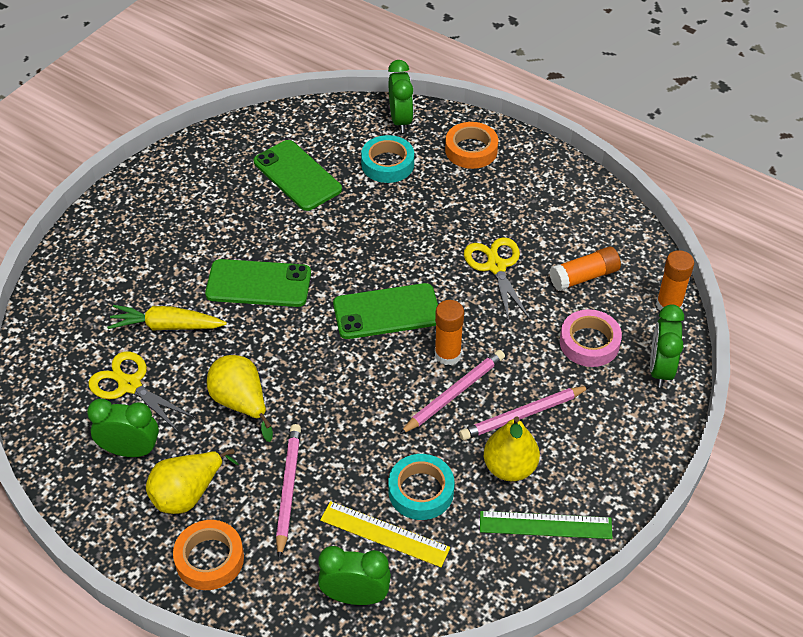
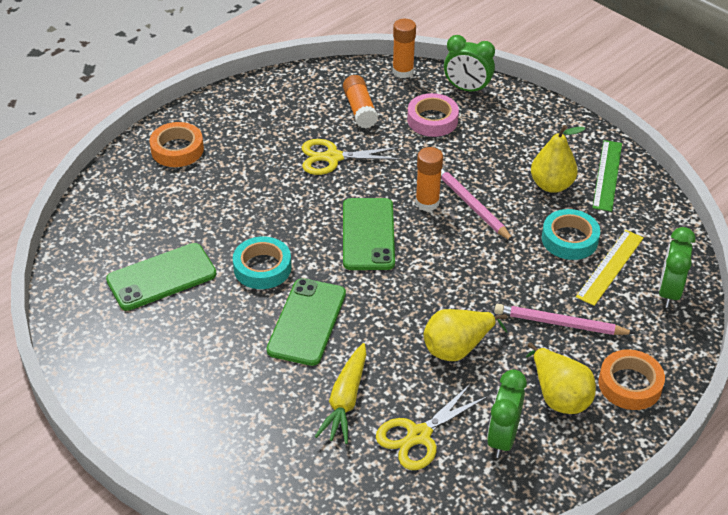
camera: 80 degrees left, 5 degrees down
(387, 164) = (172, 208): turquoise tape -> turquoise tape (262, 268)
(400, 120) = (112, 191): green clock -> none
(522, 415) = (500, 169): pink pencil -> none

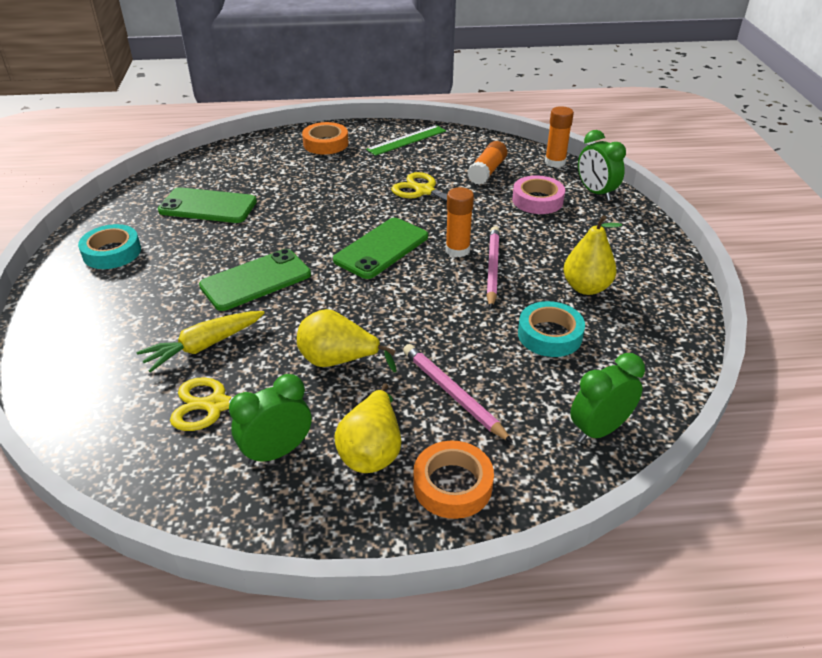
camera: 40 degrees right, 5 degrees down
(262, 268) = (277, 232): turquoise tape -> turquoise tape (112, 252)
(607, 175) = (653, 305): green ruler -> green ruler (406, 140)
(610, 267) = (562, 376): yellow ruler -> none

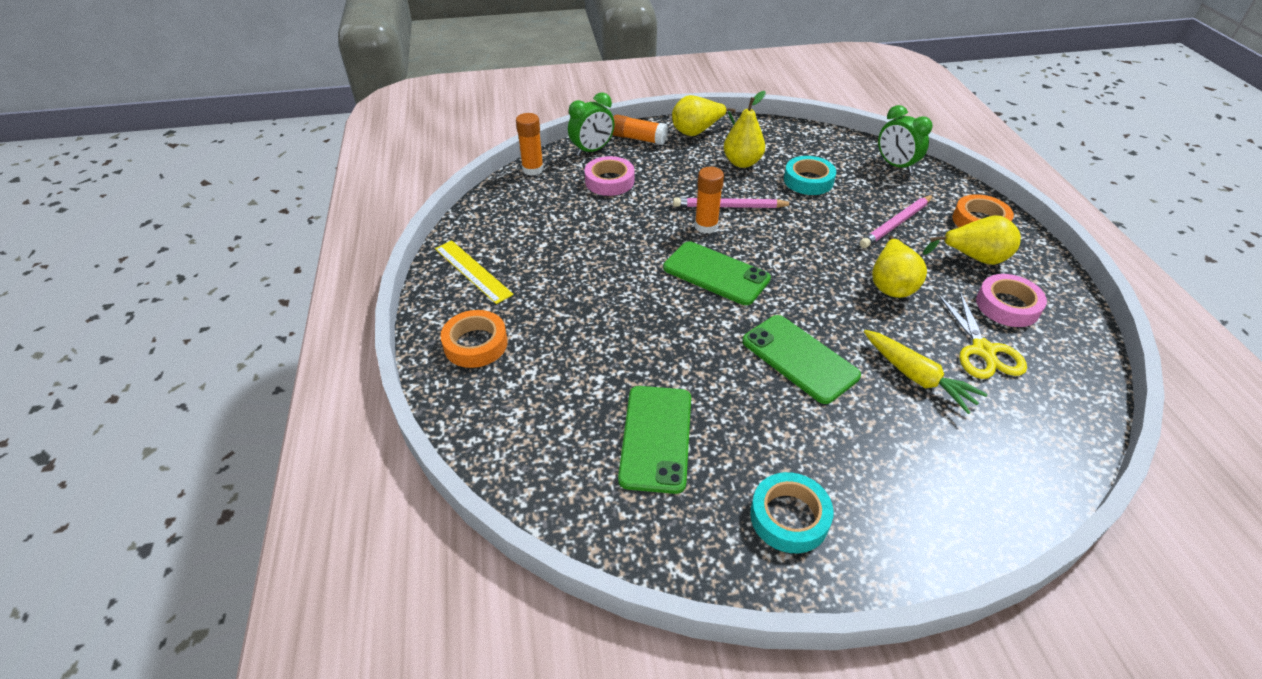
camera: 95 degrees left, 5 degrees up
(277, 452) = (1007, 306): green clock -> pink tape
(406, 140) = (473, 271): green ruler -> yellow ruler
(424, 191) = (598, 251): yellow scissors -> none
(487, 171) = (553, 210): orange glue stick -> orange glue stick (638, 138)
(654, 261) = (697, 132): none -> yellow pear

